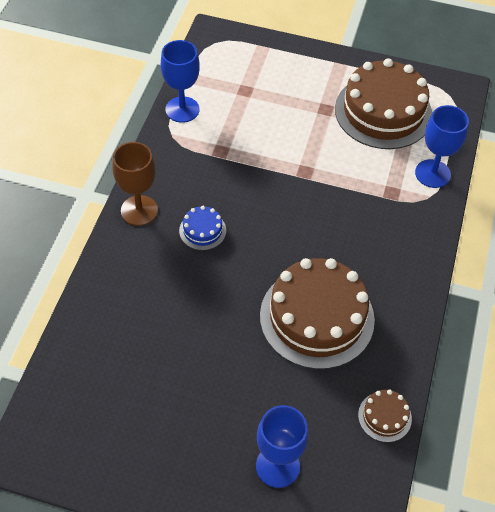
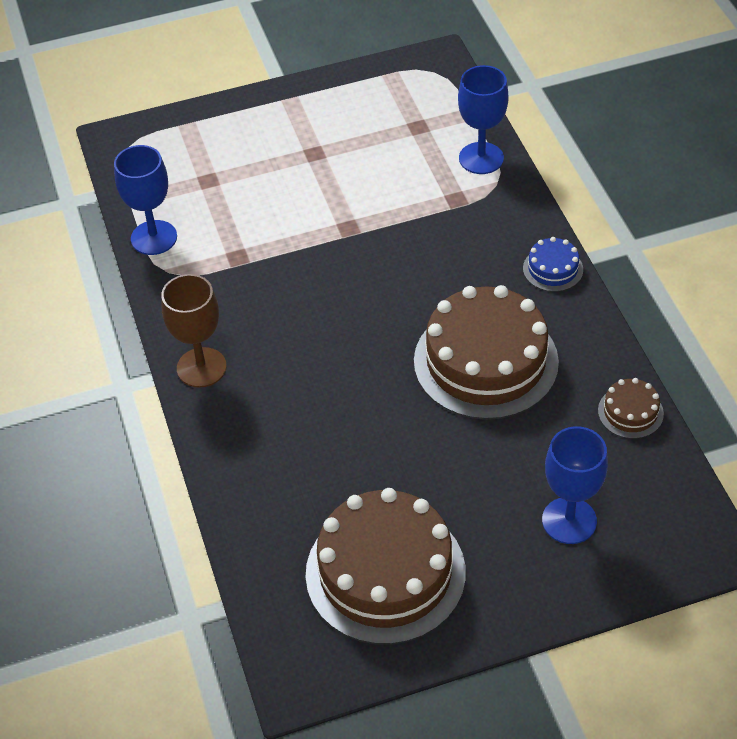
camera: 30 degrees left, 5 degrees down
(202, 230) = (291, 347): blue cake -> blue cake (553, 269)
(383, 112) = (378, 124): brown cake -> brown cake (385, 573)

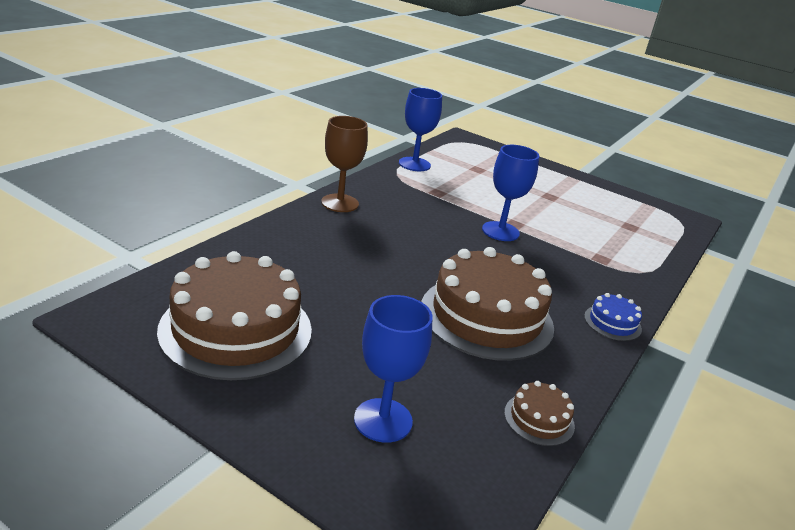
camera: 45 degrees right, 20 degrees down
(481, 158) = (649, 259): blue goblet -> blue goblet (500, 231)

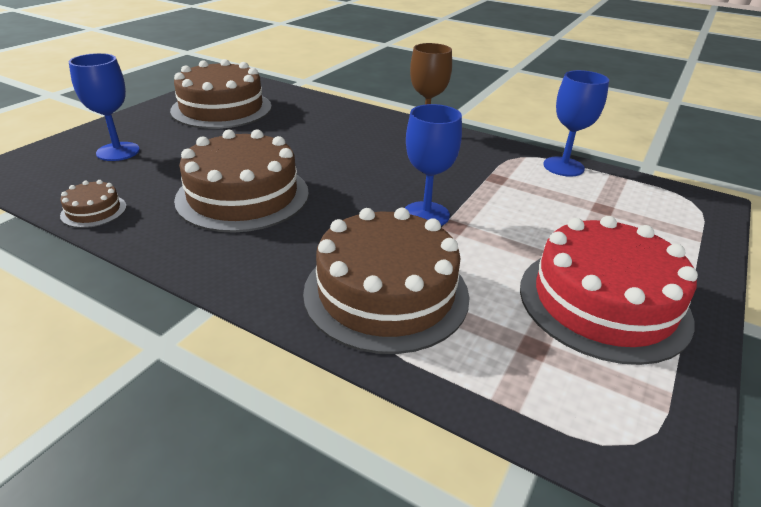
camera: 90 degrees right, 5 degrees up
(582, 198) = (603, 302): none -> red cake
(603, 262) = (386, 293): none -> brown cake
(612, 323) = (236, 277): blue cake -> none

